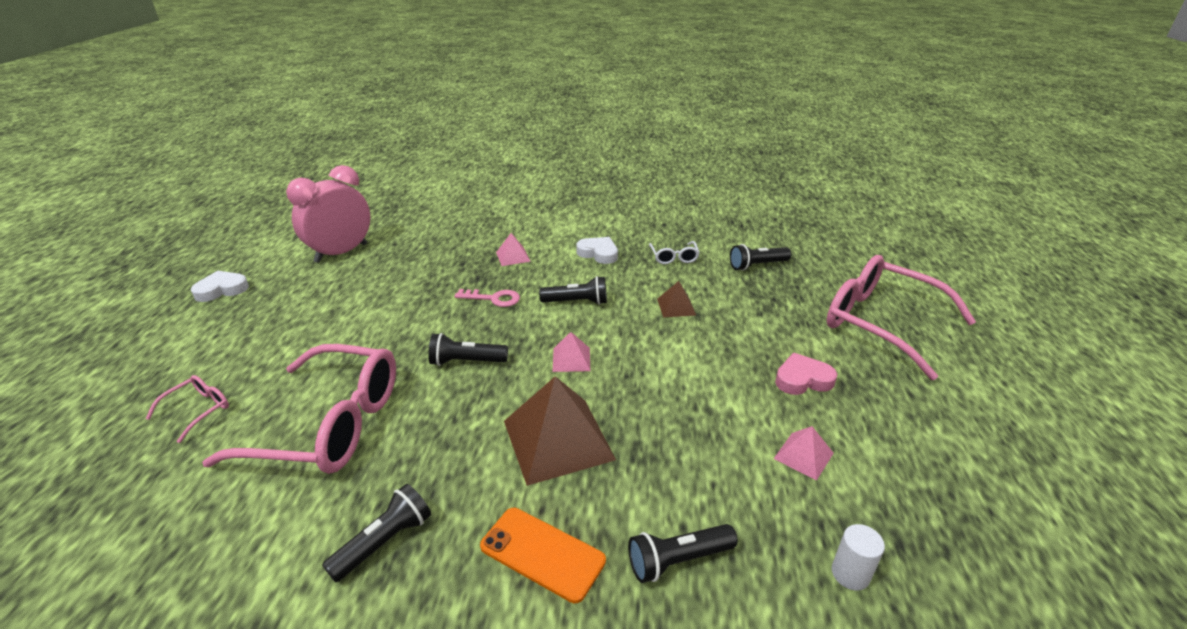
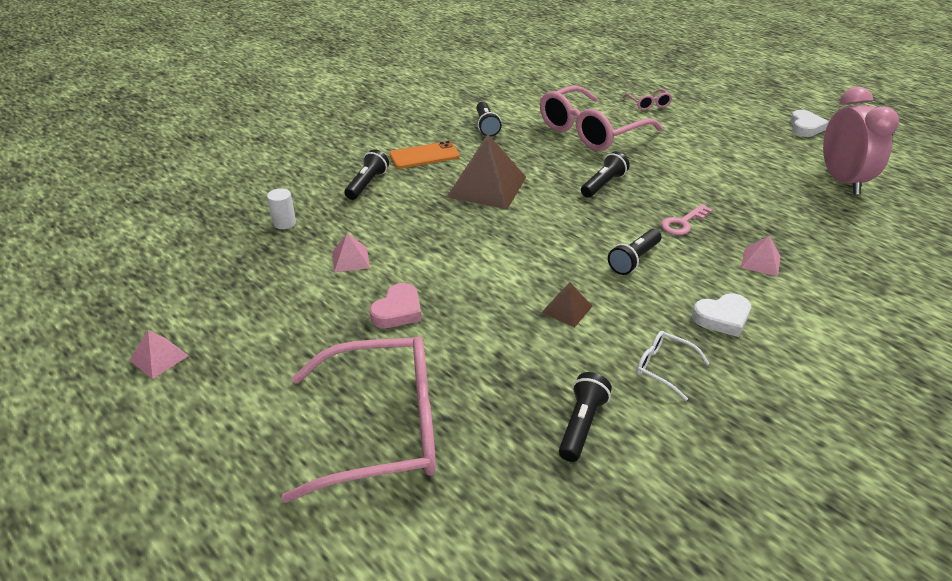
camera: 130 degrees right, 5 degrees up
(571, 359) = (556, 223): pink pyramid -> pink pyramid (159, 358)

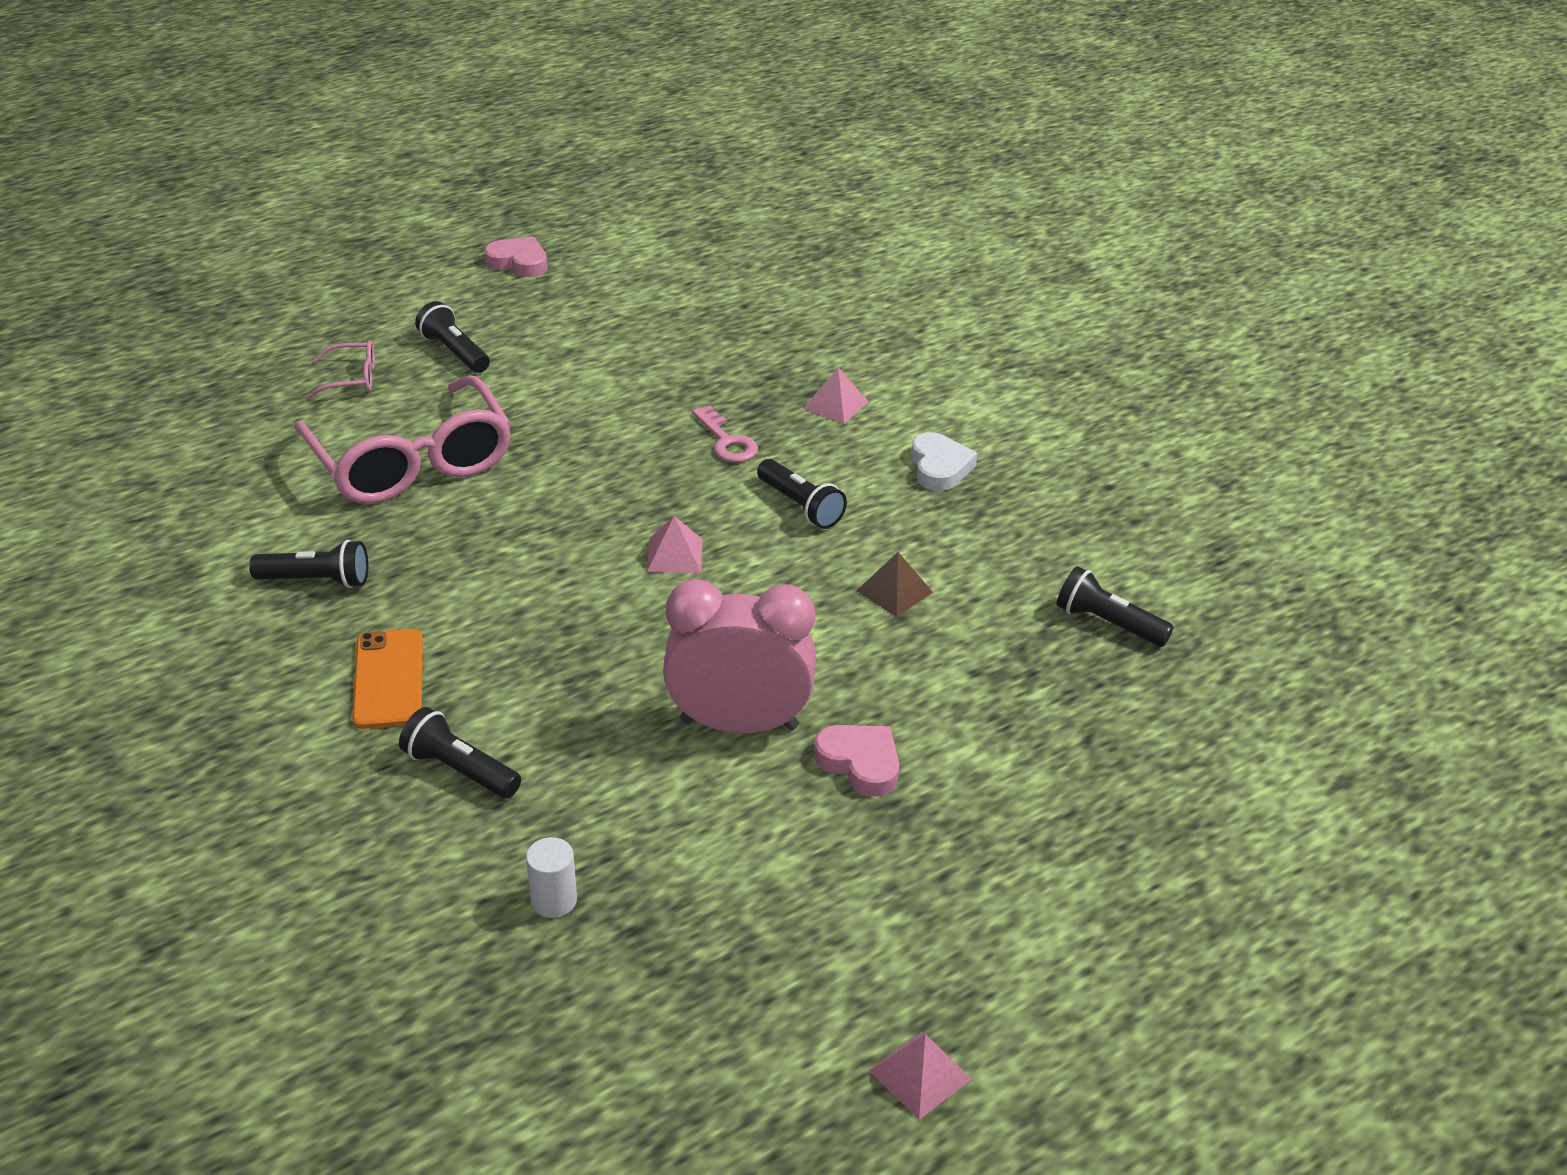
camera: 80 degrees left, 0 degrees up
(350, 259) = (706, 810): pink pyramid -> pink pyramid (674, 555)
(381, 428) = (1100, 803): pink glasses -> none
(487, 187) = (541, 615): brown pyramid -> none
(603, 184) = (591, 488): black flashlight -> black flashlight (454, 352)
(664, 368) = (1021, 536): white glasses -> none
(805, 127) = (519, 262): white heart -> pink heart
(842, 181) = (676, 284): pink clock -> pink clock (739, 724)

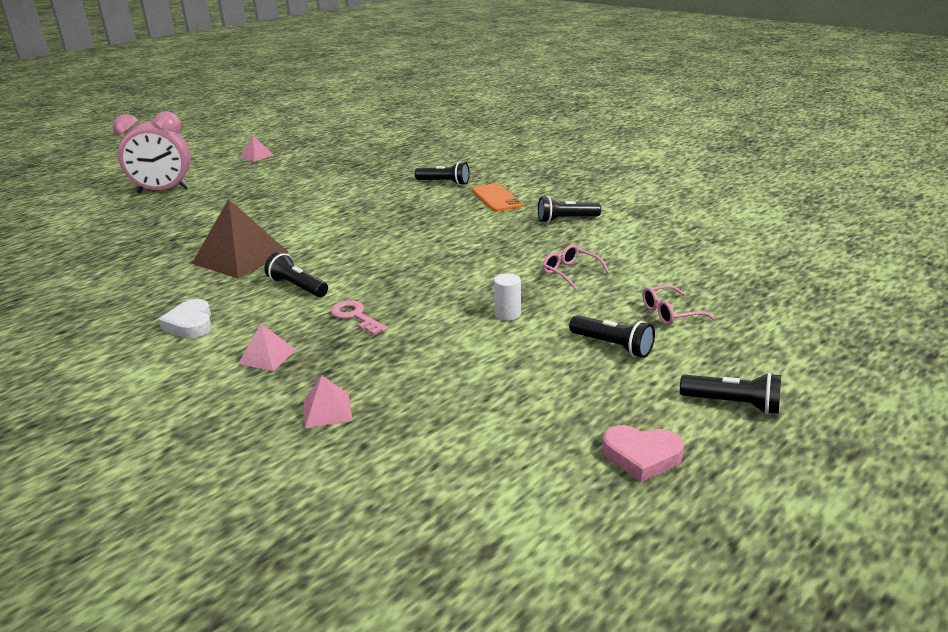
camera: 170 degrees right, 10 degrees down
(411, 461) = (571, 273): pink glasses -> pink glasses, size x0.42
(554, 900) = (389, 165): white cylinder -> white cylinder (507, 314)
(674, 555) = (374, 254): pink pyramid -> pink pyramid (327, 410)
(739, 724) = (326, 207): pink clock -> pink clock (163, 191)
(860, 763) = (269, 204): pink heart -> none
(894, 591) = (240, 257): brown pyramid -> brown pyramid, size x2.07
(1107, 623) = (116, 261): black flashlight -> black flashlight (733, 404)

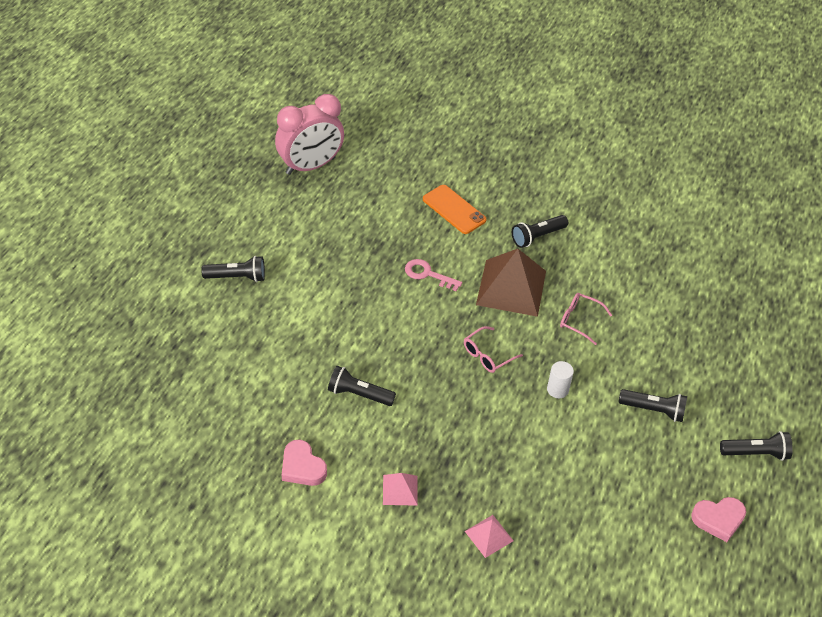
camera: 25 degrees left, 20 degrees up
(163, 191) = (85, 259): pink clock -> pink clock (310, 166)
(190, 324) = (302, 467): white heart -> pink heart
(240, 257) = (271, 361): brown pyramid -> brown pyramid (511, 287)
(256, 156) = (135, 165): pink pyramid -> none
(355, 316) = (437, 422): pink key -> pink key (427, 274)
(444, 183) = (386, 189): black flashlight -> black flashlight (237, 277)
(670, 313) = (678, 359): pink glasses -> pink glasses (488, 355)

